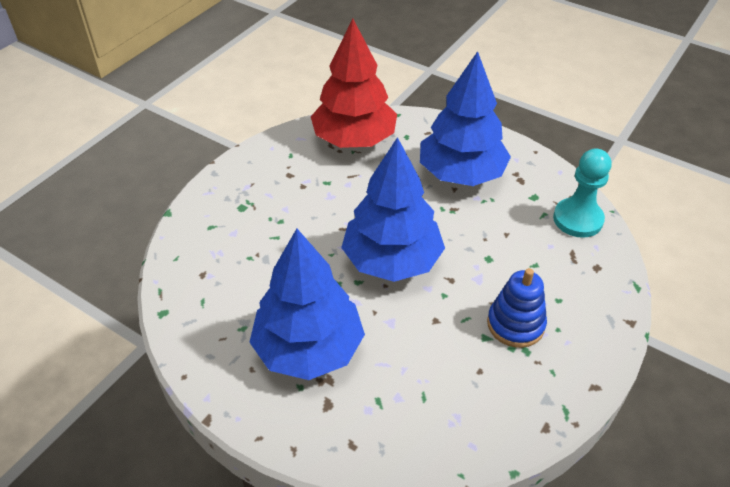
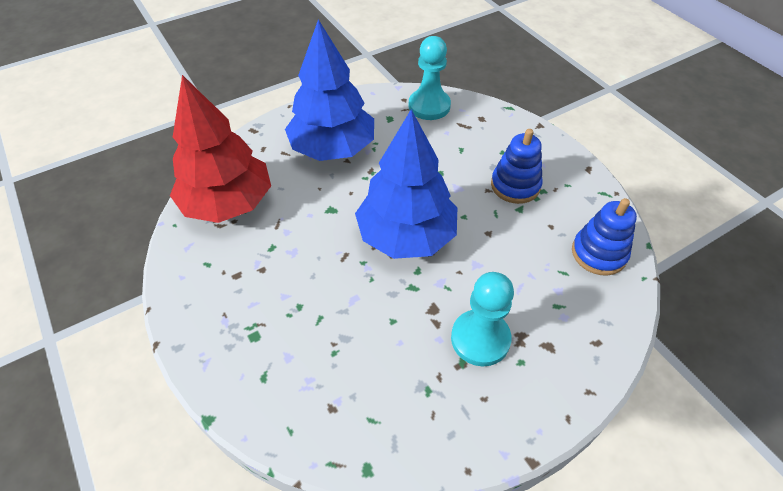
camera: 65 degrees left, 5 degrees up
(309, 349) = (480, 339): blue tree -> turquoise pawn
(468, 423) = (598, 253): none -> blue stacking toy

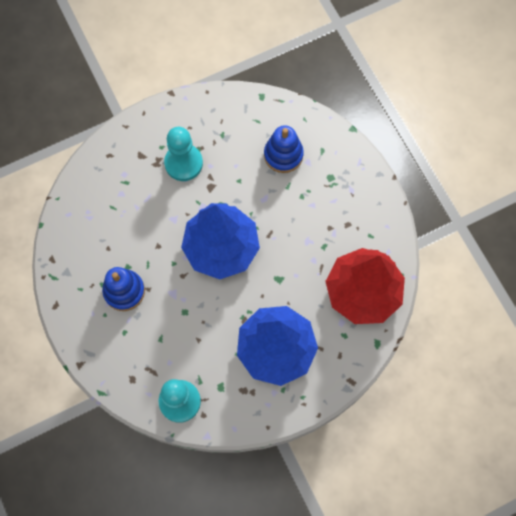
camera: 175 degrees left, 20 degrees up
(598, 253) = (81, 220): blue stacking toy -> blue stacking toy (283, 155)

